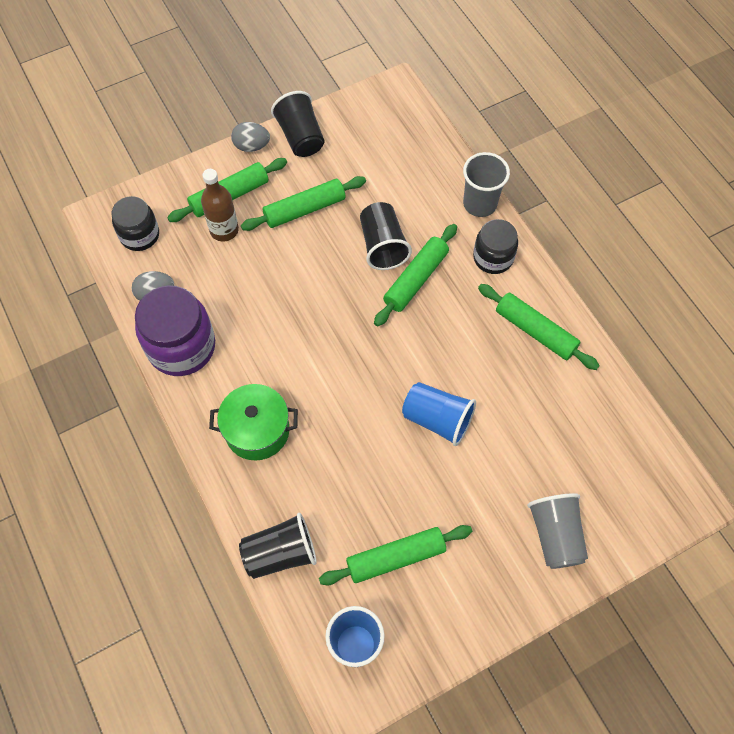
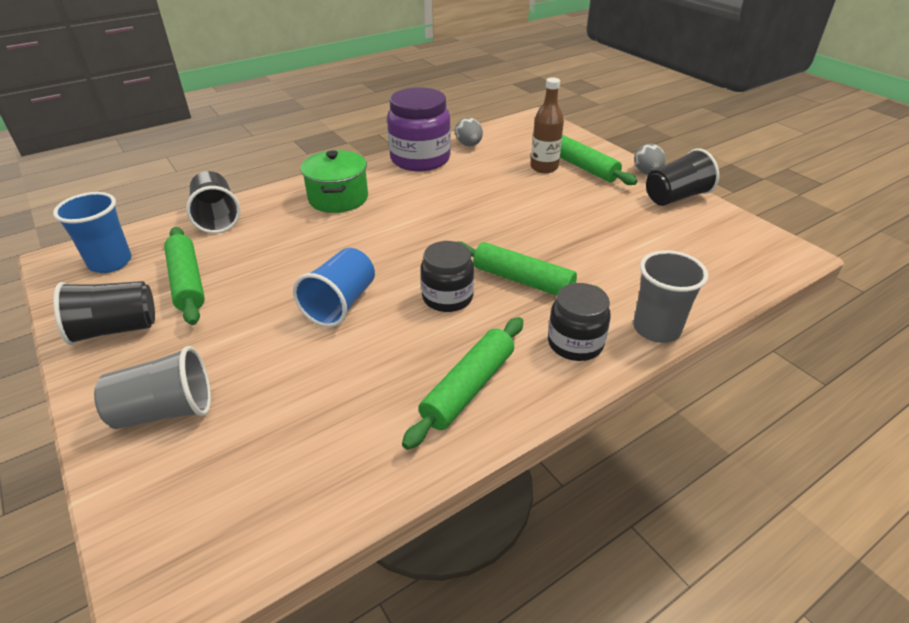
camera: 85 degrees right, 25 degrees down
(140, 235) = (524, 134): black jar -> black jar (447, 297)
(304, 209) = (586, 205): green rolling pin -> none
(382, 246) = (560, 255): black cup -> black cup (115, 329)

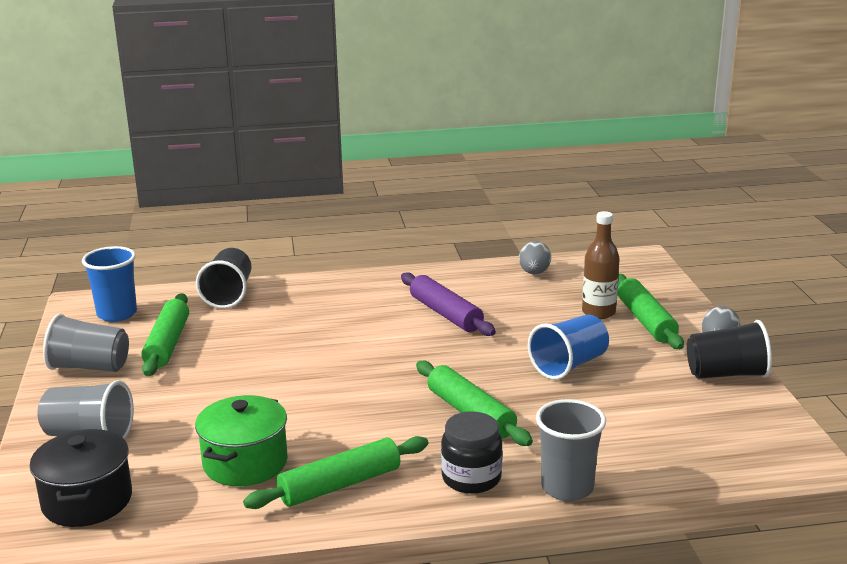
camera: 25 degrees right, 15 degrees down
(115, 329) = (90, 367): black cup -> grey cup
(215, 498) = (87, 501): none -> black pot
(338, 198) = (352, 300): green pot -> green pot (245, 463)
(340, 304) = (283, 392): blue cup -> blue cup (569, 365)
(420, 159) = (467, 278): purple jar -> none
(428, 194) = (445, 314): none -> purple rolling pin
(447, 297) = (384, 410): black jar -> none

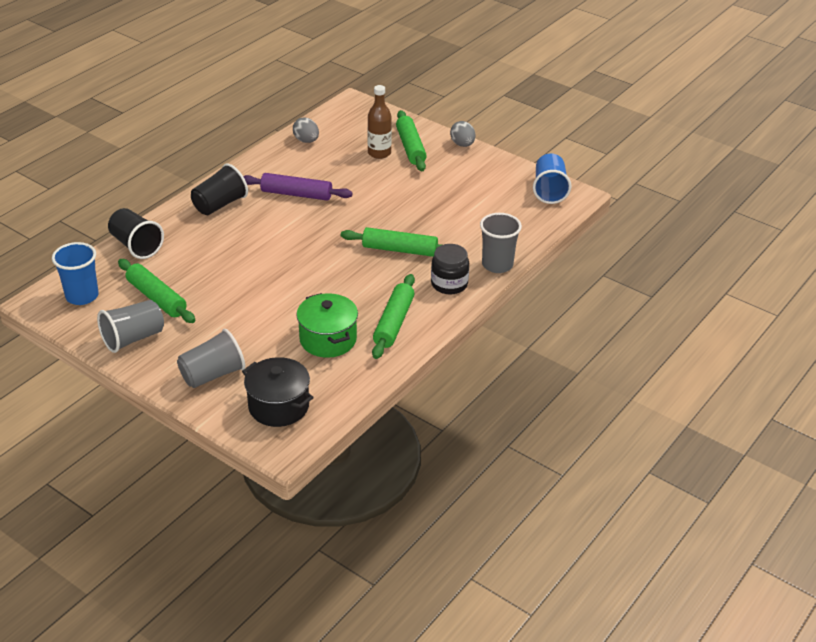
camera: 45 degrees left, 15 degrees up
(569, 365) = (409, 195): blue cup -> blue cup (549, 190)
(645, 321) = (410, 147): green rolling pin -> green rolling pin turned 45 degrees clockwise
(726, 374) = (489, 163): black cup -> black cup (220, 205)

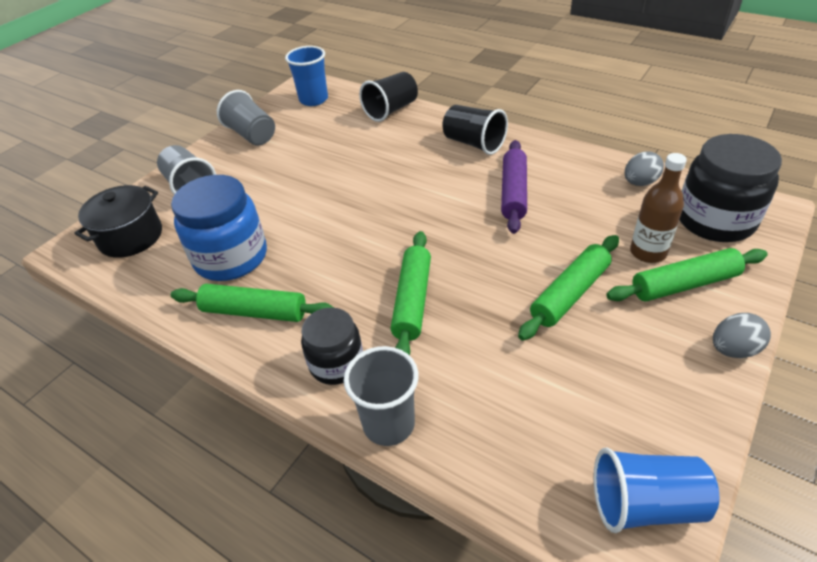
camera: 90 degrees right, 5 degrees up
(156, 298) = (310, 136): green rolling pin -> green rolling pin (570, 294)
(328, 339) = (231, 257): green pot -> blue jar
(356, 123) = (715, 220): none -> black jar

